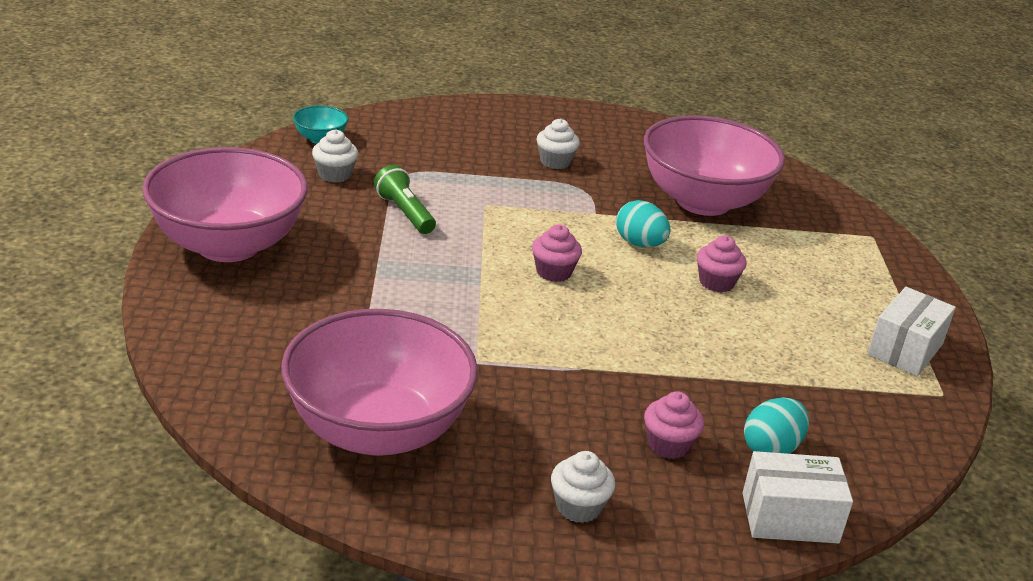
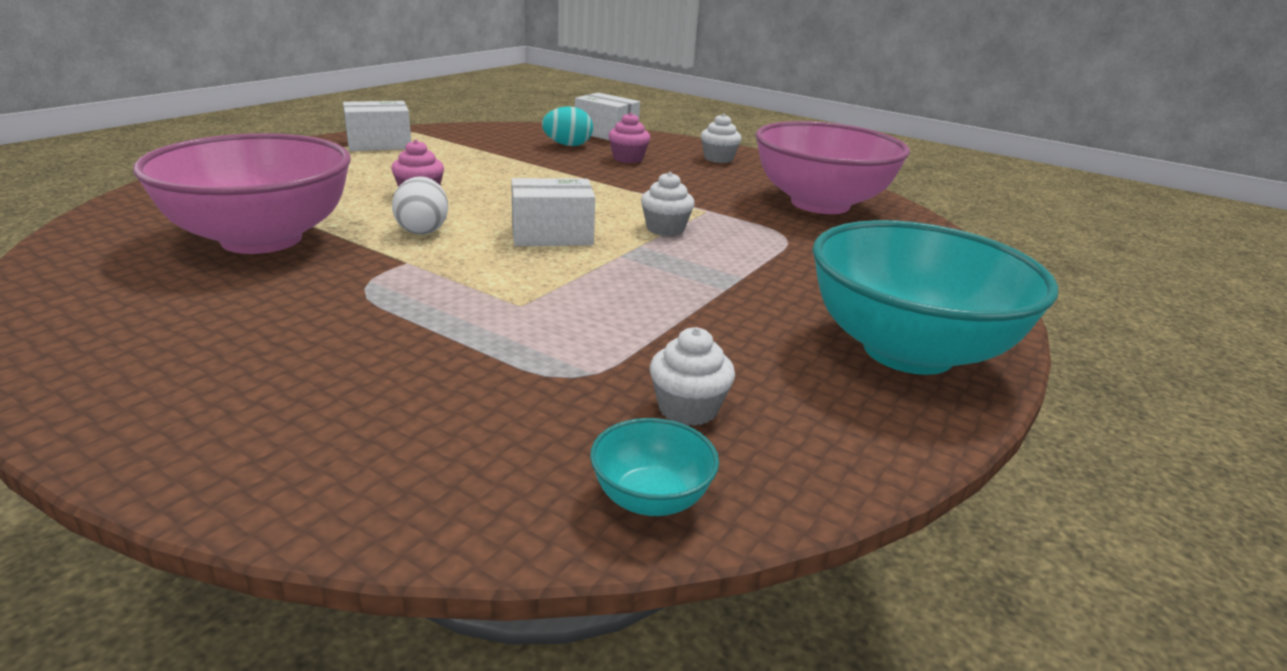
camera: 145 degrees left, 5 degrees down
(228, 245) = (908, 351): pink bowl -> turquoise bowl
(404, 213) = (639, 325): green flashlight -> none
(554, 272) = (552, 235): pink cupcake -> white box
(555, 162) = (320, 328): white cupcake -> white cupcake (665, 229)
(639, 244) = (422, 230): turquoise egg -> white egg

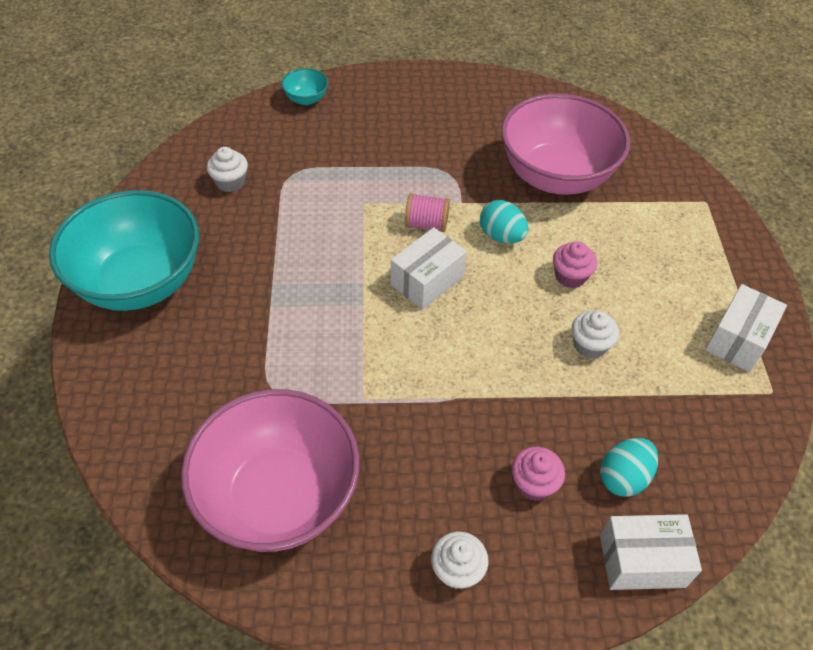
camera: 145 degrees right, 25 degrees up
(422, 230) = (501, 236): white egg -> turquoise egg
(479, 263) = (426, 224): none -> pink spool
(651, 499) = (216, 139): turquoise bowl -> turquoise bowl (306, 99)
(665, 229) = (367, 342): white cupcake -> white cupcake (589, 345)

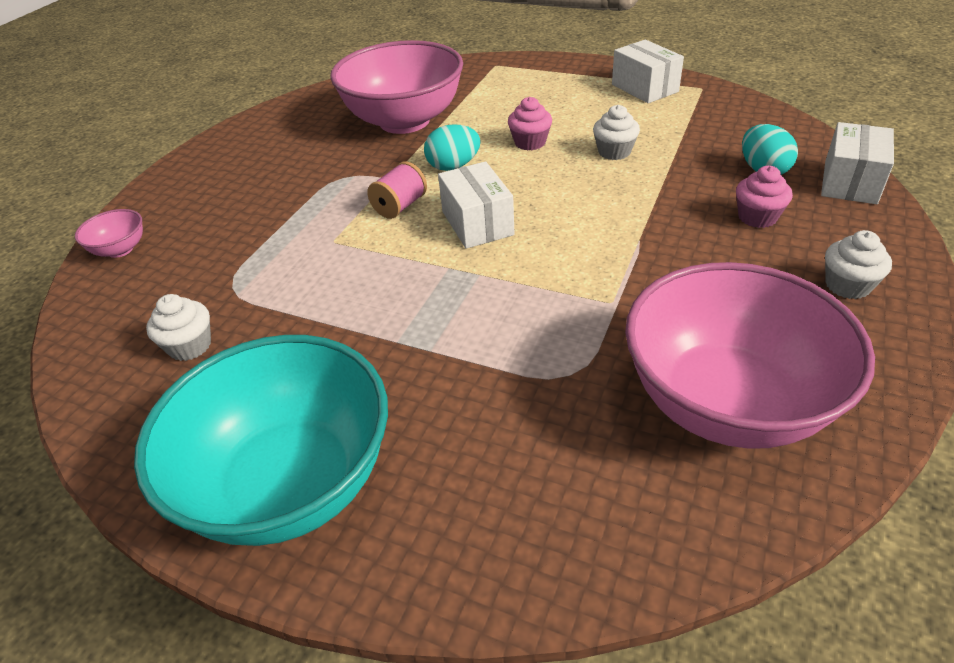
camera: 60 degrees left, 10 degrees down
(306, 99) = (120, 249): turquoise bowl -> pink bowl

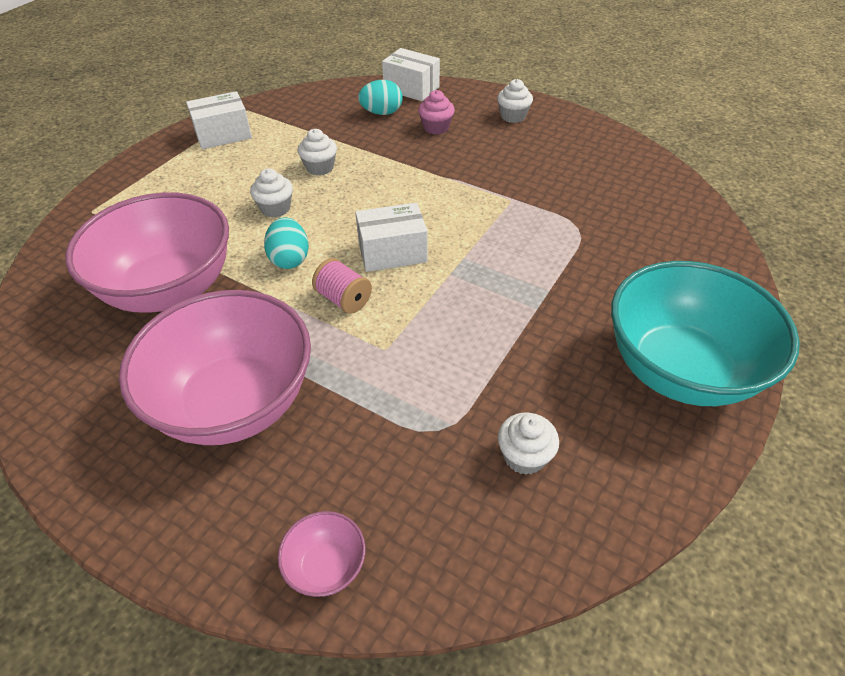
camera: 85 degrees left, 5 degrees up
(530, 142) = (275, 208): pink cupcake -> white cupcake
(726, 402) = (604, 176): pink bowl -> pink bowl (235, 403)

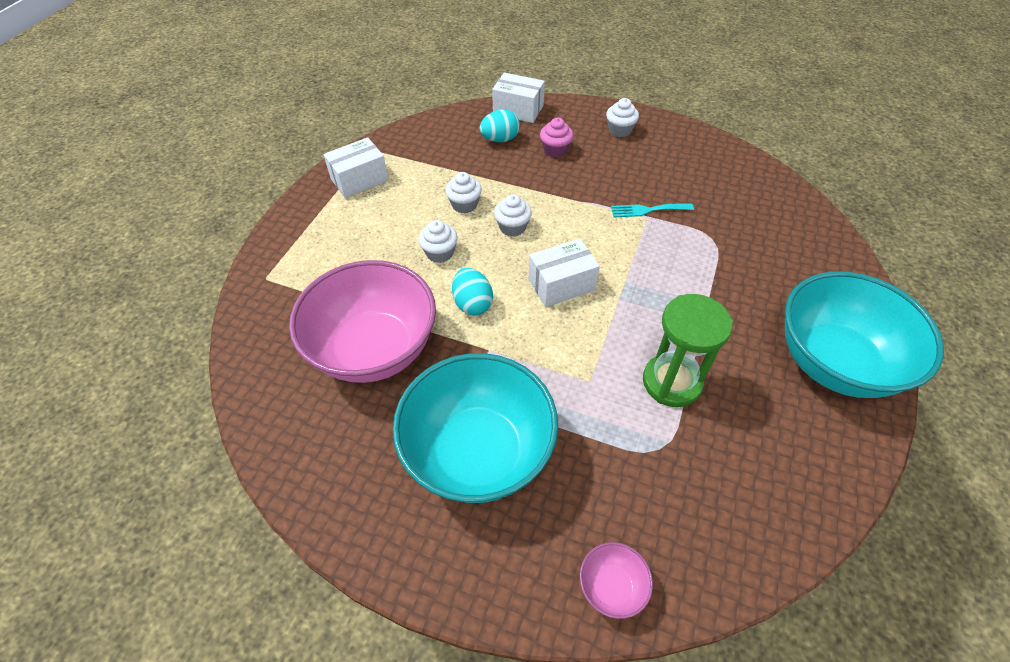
camera: 10 degrees left, 5 degrees up
(235, 403) = (478, 452): pink bowl -> turquoise bowl
(343, 299) = (535, 337): pink spool -> none
(478, 363) = (671, 382): none -> green hourglass
(515, 193) = (647, 210): none -> turquoise fork
(524, 456) = (737, 461): white cupcake -> white cupcake (512, 227)

